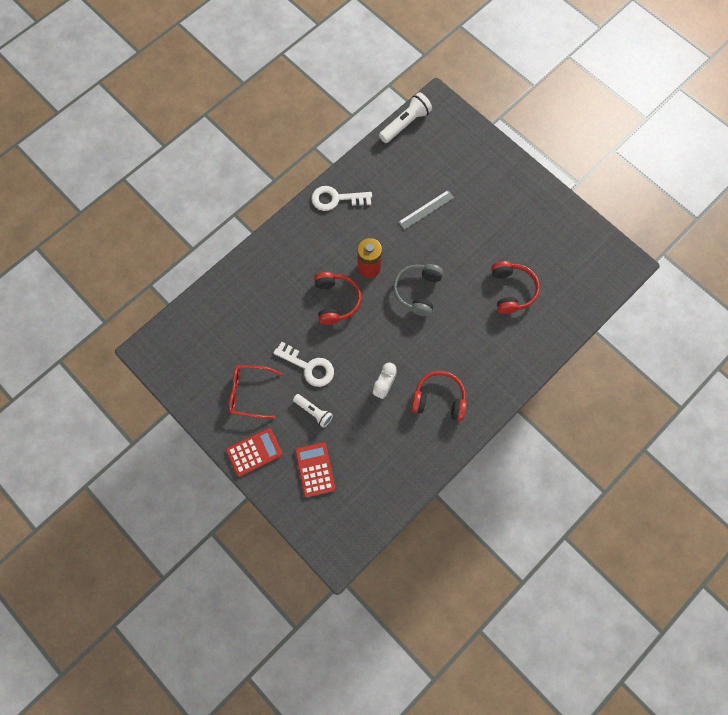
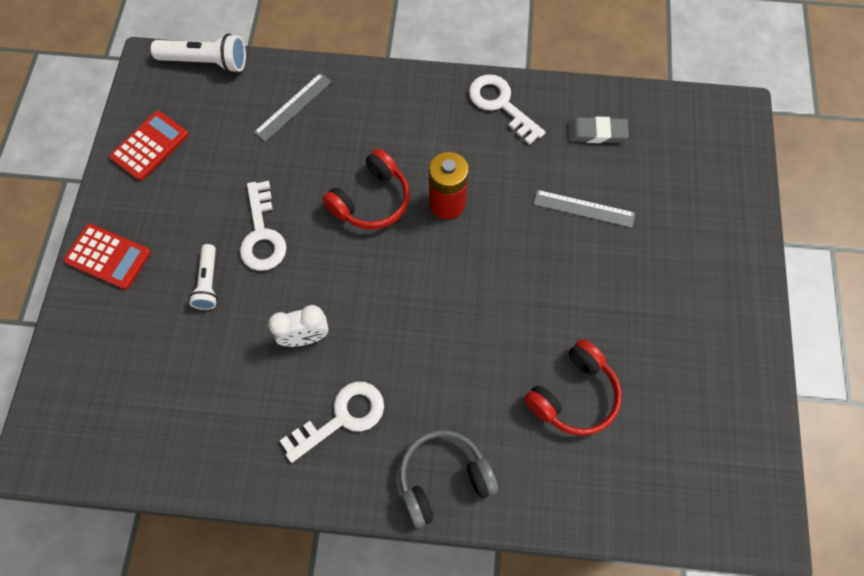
camera: 50 degrees right, 5 degrees down
(245, 297) = (293, 106): none -> grey ruler
(250, 393) = (179, 197): red glasses -> none
(315, 469) = (134, 340): red calculator -> red calculator (150, 146)
(391, 170) = (596, 133): none -> grey eraser
(405, 124) = (671, 102): white flashlight -> white flashlight (206, 62)
(417, 291) = (466, 281): grey headphones -> grey headphones (443, 478)
(439, 399) = (342, 417): red headphones -> white key

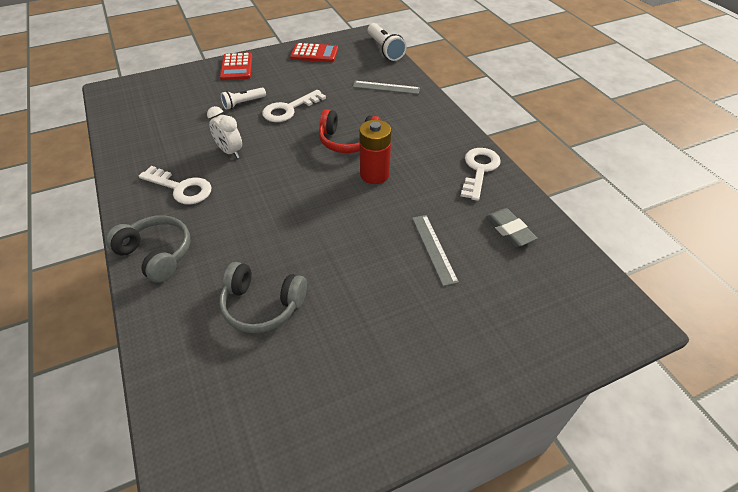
camera: 60 degrees right, 20 degrees down
(573, 395) = (262, 305): red headphones -> grey headphones

